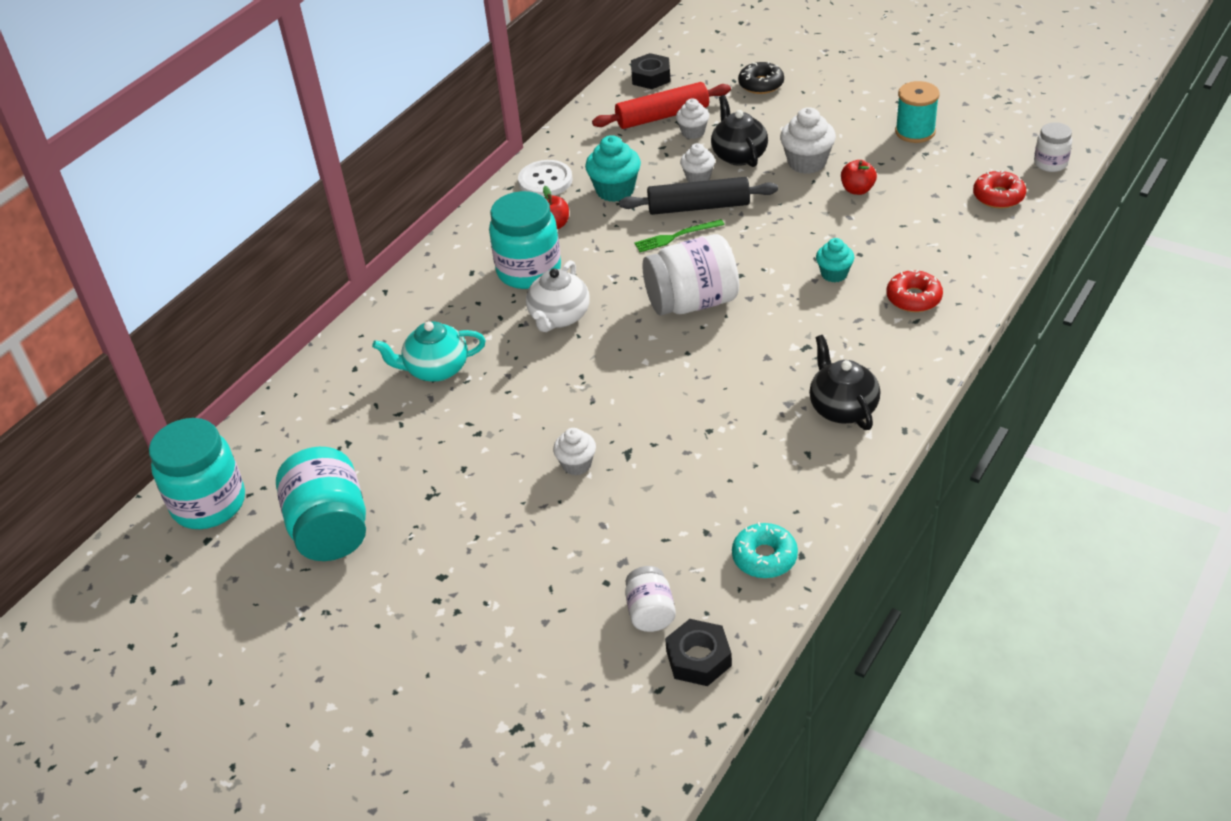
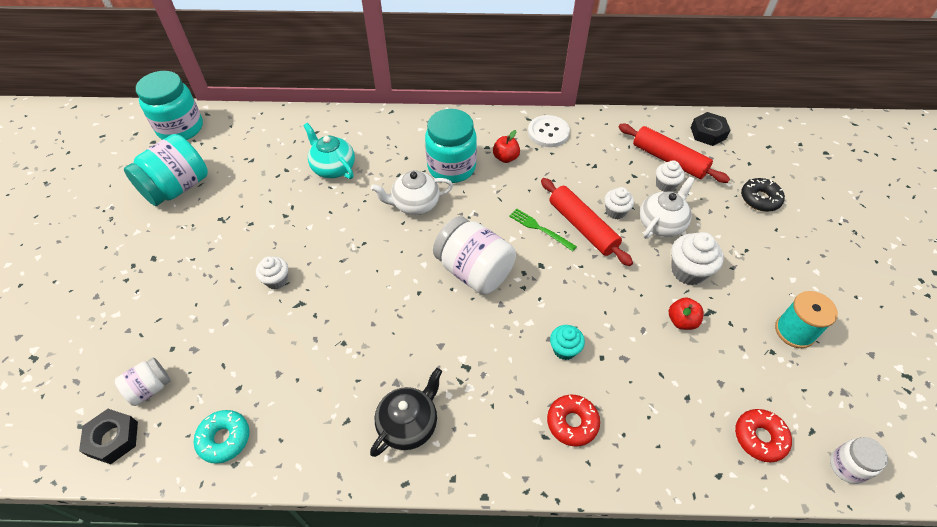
camera: 55 degrees right, 10 degrees up
(615, 190) = (565, 172): turquoise cupcake -> none
(698, 207) = (582, 227): black rolling pin -> red rolling pin
(738, 155) = (661, 224): black teapot -> white teapot

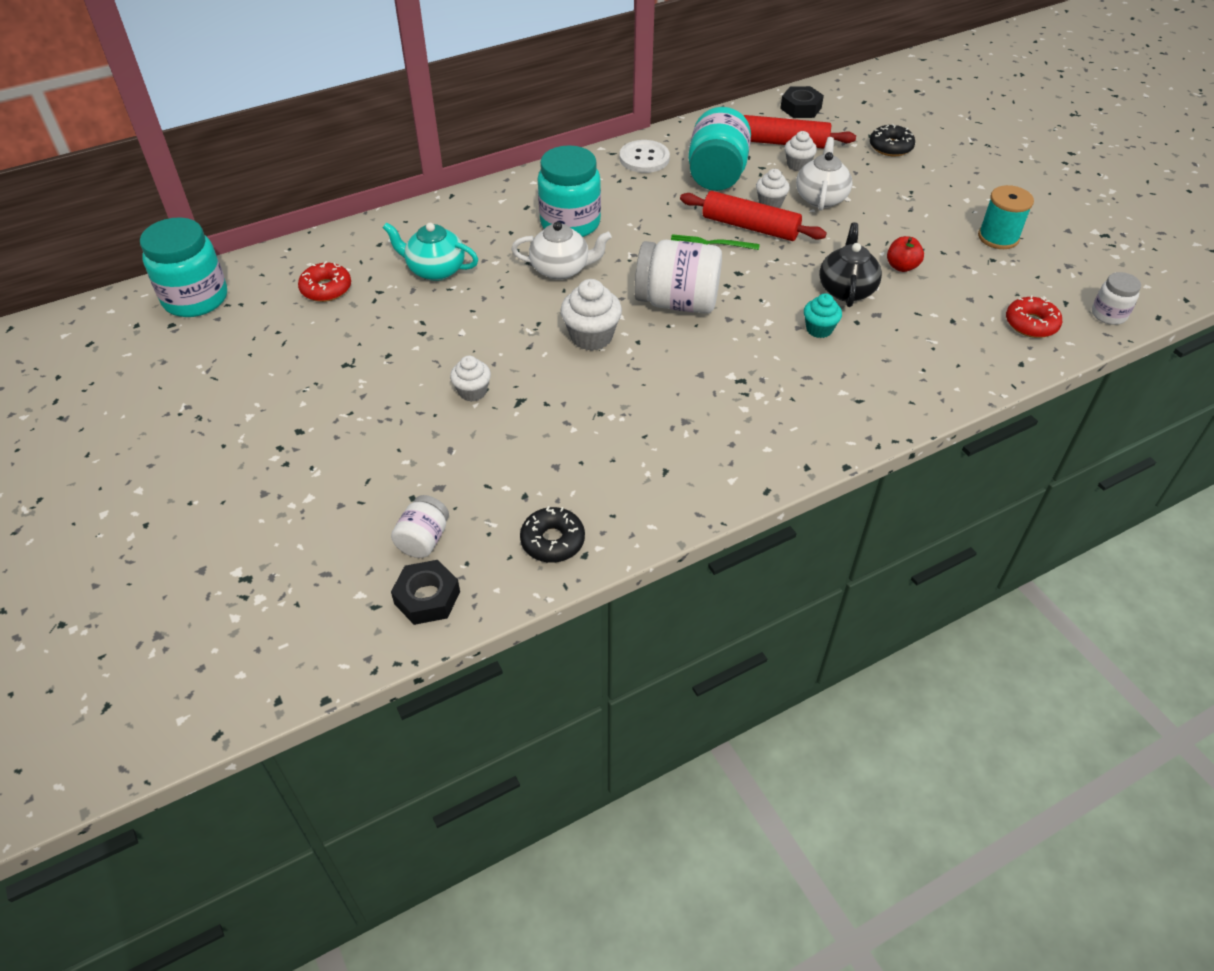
camera: 30 degrees left, 5 degrees down
(177, 187) = (256, 356): turquoise jar -> turquoise jar (716, 175)
(224, 439) = (552, 541): turquoise donut -> black donut
(409, 424) = (728, 446): black teapot -> black teapot (846, 289)
(415, 204) = (561, 269): white teapot -> white teapot turned 135 degrees counterclockwise
(505, 158) = (620, 195): red apple -> none
(572, 423) = (873, 380): red donut -> red donut (326, 289)
(688, 271) = (875, 226): white cupcake -> white cupcake (591, 337)

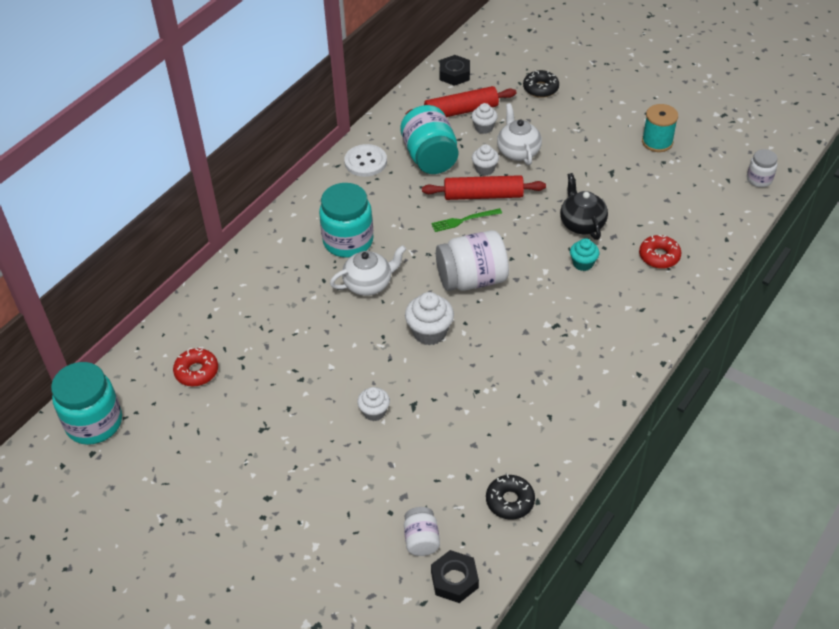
camera: 25 degrees left, 0 degrees up
(435, 270) = (272, 321): turquoise teapot -> none
(901, 266) = (607, 190): red apple -> none
(1031, 324) = (716, 205): red donut -> red donut (659, 256)

